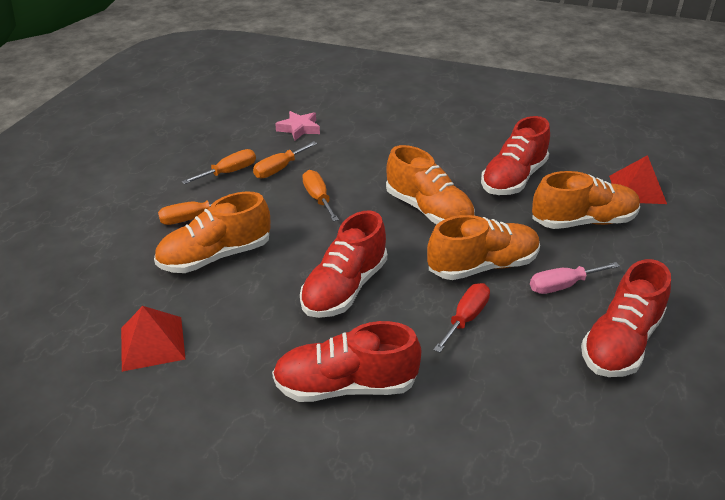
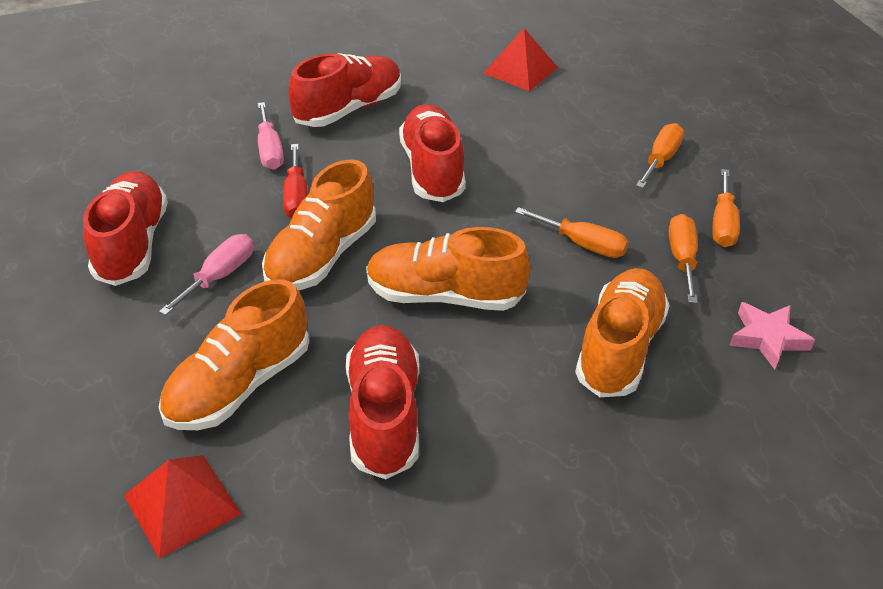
camera: 140 degrees right, 5 degrees up
(216, 256) = (580, 140): orange shoe -> orange shoe (619, 348)
(454, 376) = (270, 150): none -> pink screwdriver

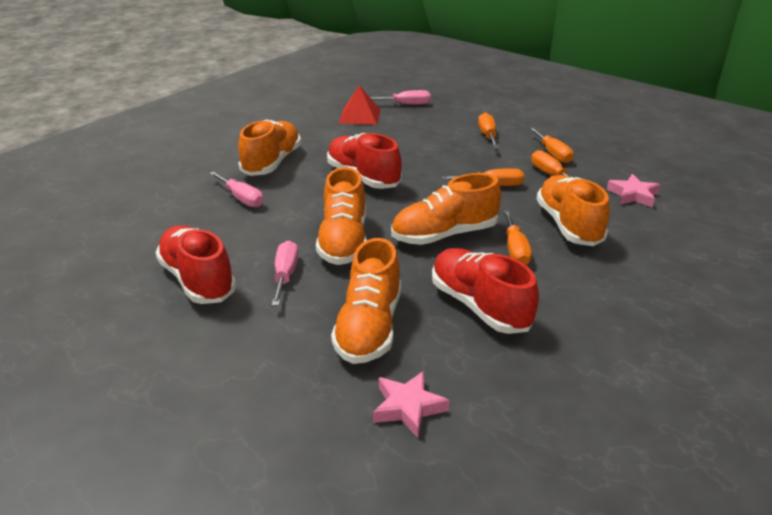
camera: 30 degrees left, 10 degrees down
(182, 504) = (408, 407): red pyramid -> pink star
(296, 197) = (290, 217): red screwdriver -> none
(348, 109) = (272, 163): red shoe -> orange shoe
(509, 356) = (515, 250): none -> orange screwdriver
(600, 69) = (406, 104): none -> pink screwdriver

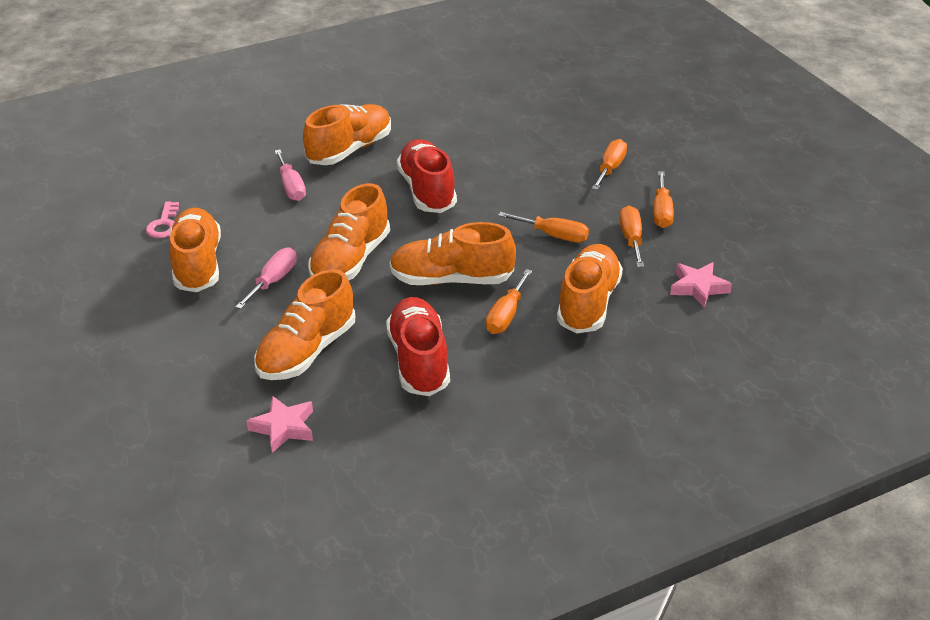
camera: 25 degrees right, 5 degrees up
(137, 254) = (164, 224): none -> pink key
(198, 280) = (197, 265): red shoe -> orange shoe
(359, 116) = (488, 107): red pyramid -> none
(406, 104) = (555, 102): pink screwdriver -> none

